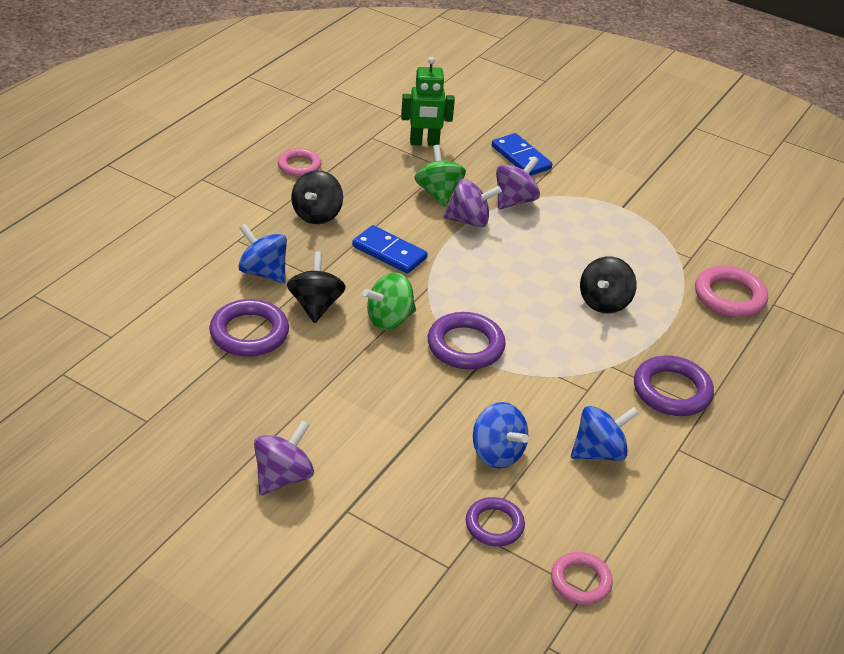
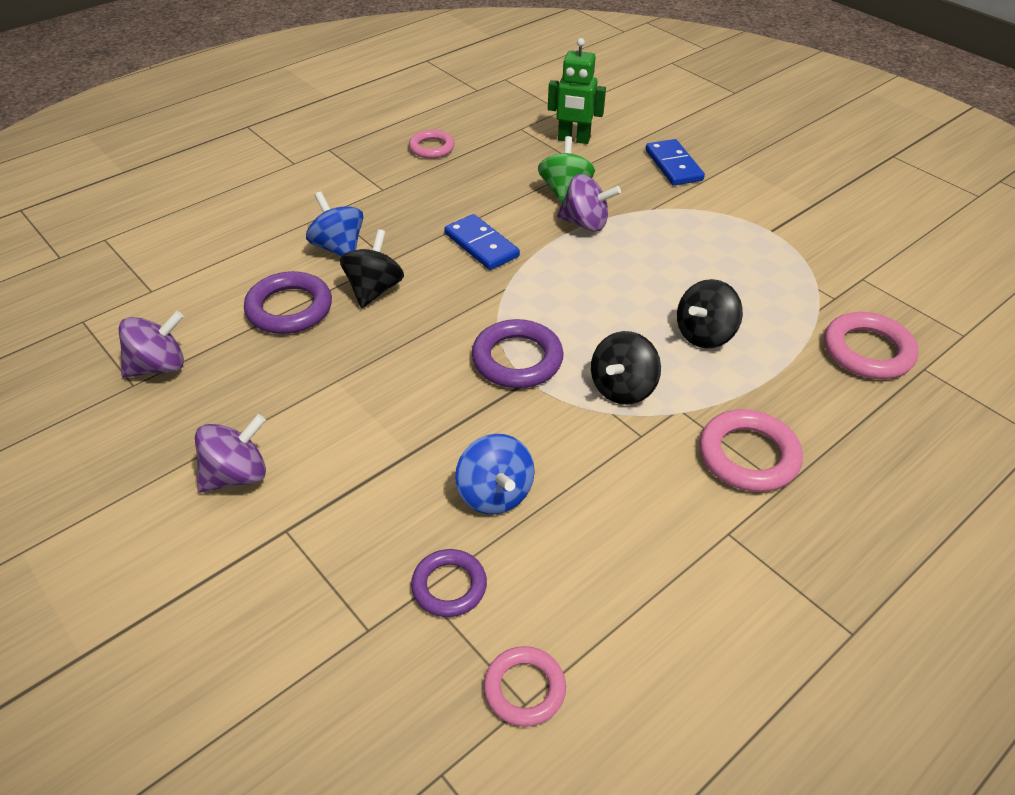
camera: 20 degrees right, 5 degrees up
(317, 215) = (424, 197): black spinning top -> black spinning top (622, 388)
(389, 319) = (445, 316): green spinning top -> none
(514, 201) = (646, 209): purple spinning top -> purple spinning top (159, 366)
(599, 452) = (622, 517): blue spinning top -> none
(672, 391) = (748, 456): purple ring -> pink ring

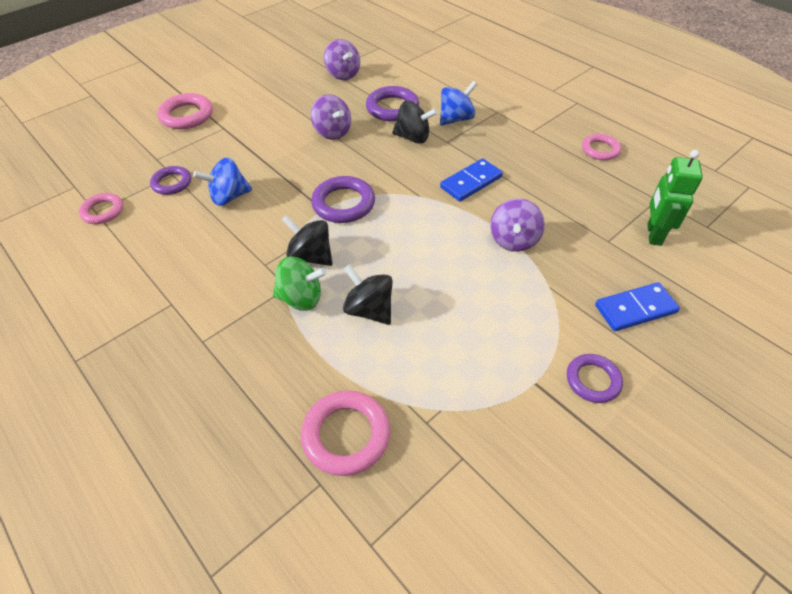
camera: 90 degrees right, 5 degrees up
(237, 475) = (262, 109): purple spinning top -> purple spinning top (332, 132)
(564, 191) = (560, 228): green spinning top -> green spinning top (301, 298)
(748, 456) = (234, 323): pink ring -> pink ring (187, 115)
(760, 199) = (593, 380): none -> purple ring

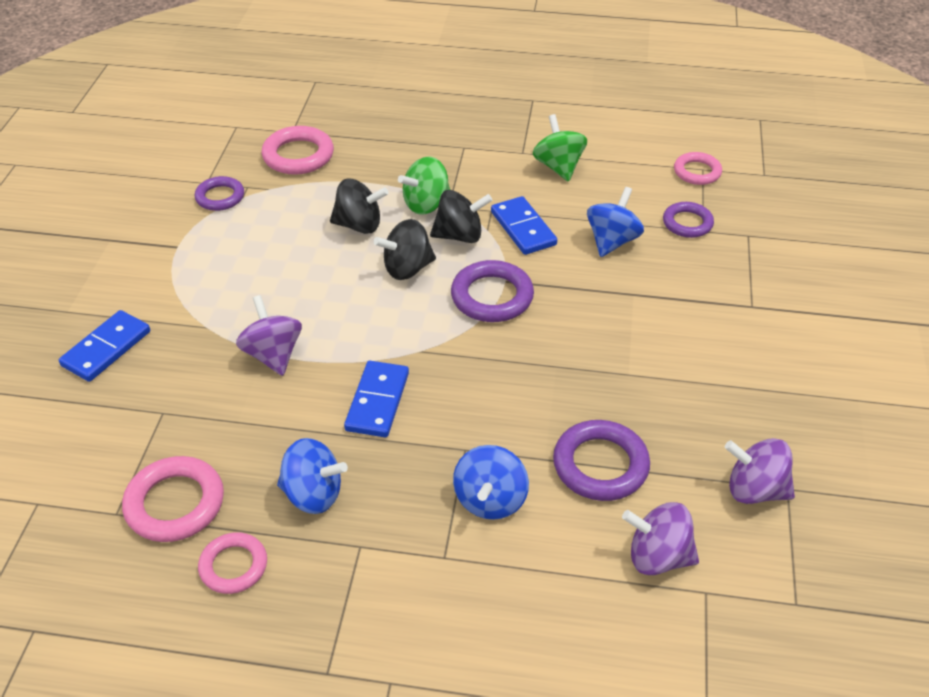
camera: 140 degrees right, 5 degrees down
(170, 272) = (558, 167): none -> green spinning top
(187, 115) = (819, 296): pink ring -> pink ring (175, 503)
(265, 237) = (523, 228): none -> blue domino
(332, 132) = (622, 375): purple spinning top -> purple spinning top (657, 557)
(413, 137) = (514, 428): black spinning top -> black spinning top (407, 268)
(540, 158) = (313, 494): none -> blue spinning top
(593, 380) = (128, 270): purple ring -> purple ring (220, 197)
(653, 234) = (108, 451): green robot -> none

